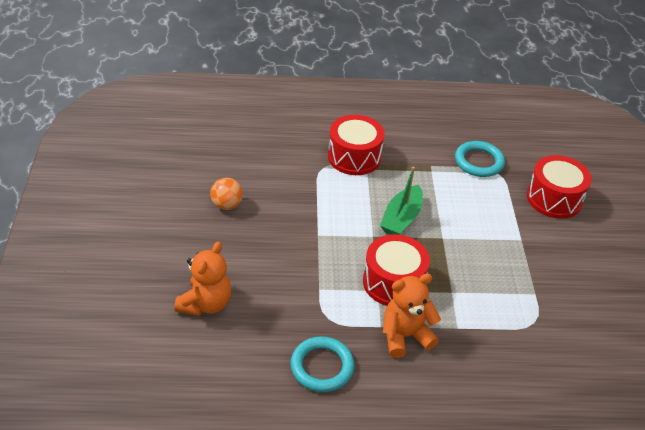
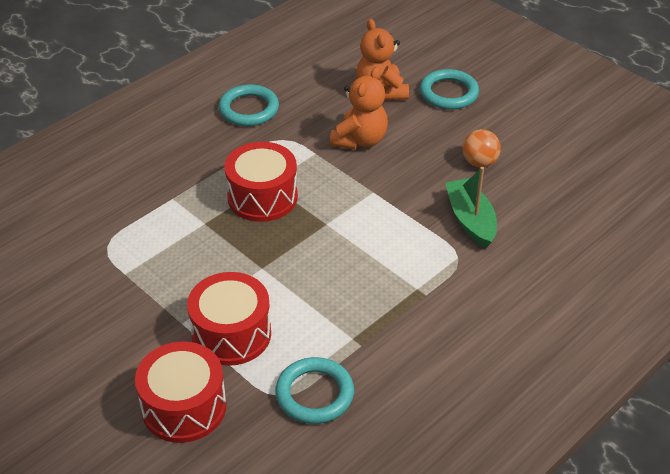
camera: 140 degrees right, 0 degrees up
(163, 265) = (448, 93): none -> turquoise ring
(354, 157) = (446, 292): red drum -> red drum (231, 334)
(401, 218) = (320, 259): green boat -> green boat (470, 220)
(405, 336) = (209, 165): orange teddy bear -> orange teddy bear (360, 140)

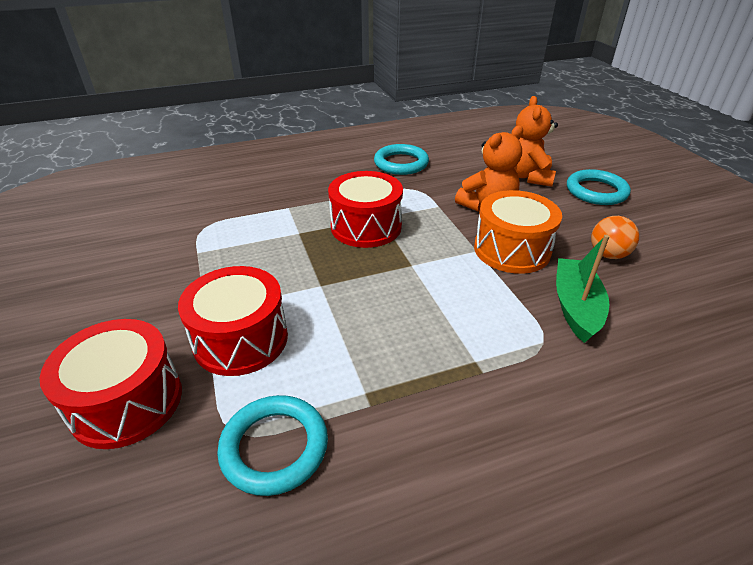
camera: 25 degrees right, 5 degrees down
(401, 182) = (512, 250): none -> orange drum

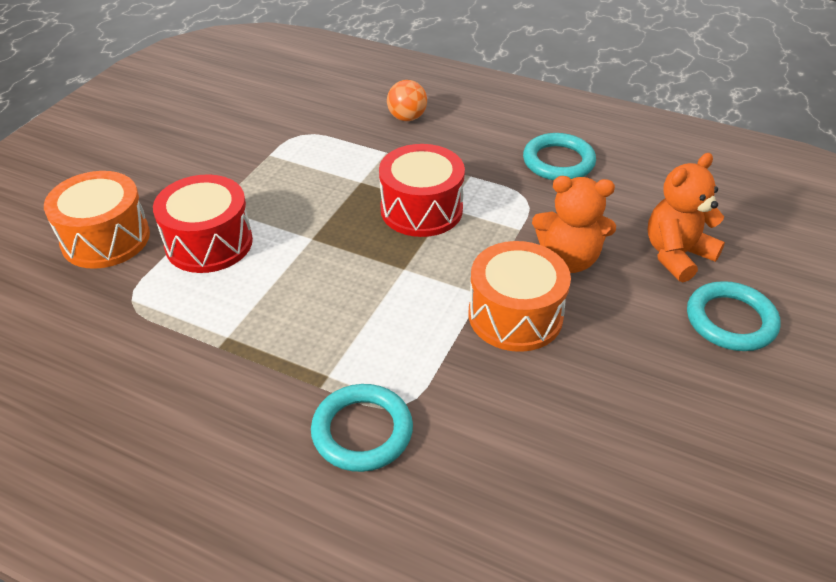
camera: 45 degrees right, 5 degrees up
(127, 402) = (106, 239): red drum -> orange drum
(274, 447) = (136, 326): turquoise ring -> turquoise ring (362, 431)
(575, 307) = (480, 402): green boat -> none
(608, 254) = (605, 387): orange ball -> orange ball (407, 118)

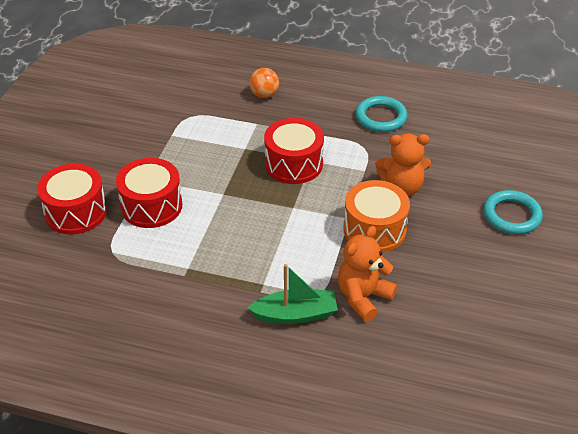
camera: 10 degrees left, 0 degrees up
(106, 239) = (76, 212): orange drum -> red drum
(362, 431) = (295, 314): turquoise ring -> green boat
(676, 255) = (472, 176): orange teddy bear -> orange teddy bear (363, 297)

